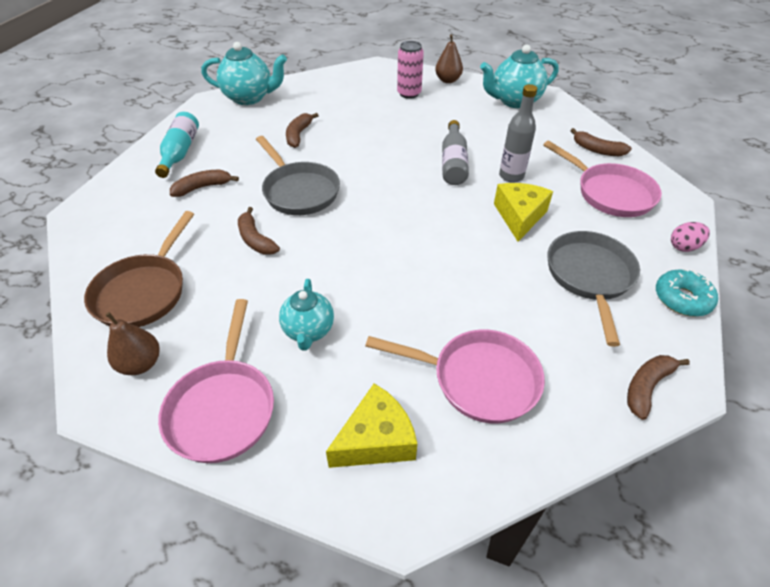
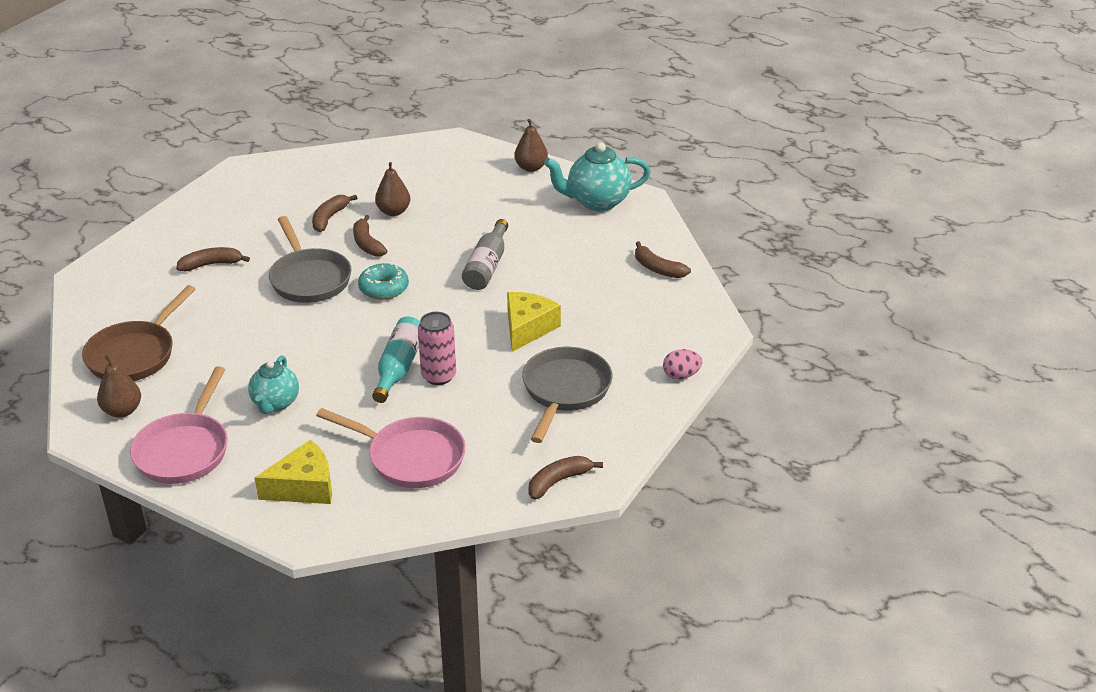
camera: 10 degrees right, 10 degrees down
(180, 152) = (197, 224): turquoise bottle -> turquoise bottle (399, 367)
(249, 98) = (288, 168): turquoise teapot -> none
(255, 239) = (251, 321): brown banana -> brown banana (367, 244)
(352, 124) = (393, 212): none -> brown pear
(409, 93) = (476, 180): pink can -> pink can (438, 376)
(511, 176) = (543, 287): grey bottle -> none
(610, 193) = (640, 316): pink pan -> none
(682, 299) = (643, 420): turquoise donut -> turquoise donut (384, 288)

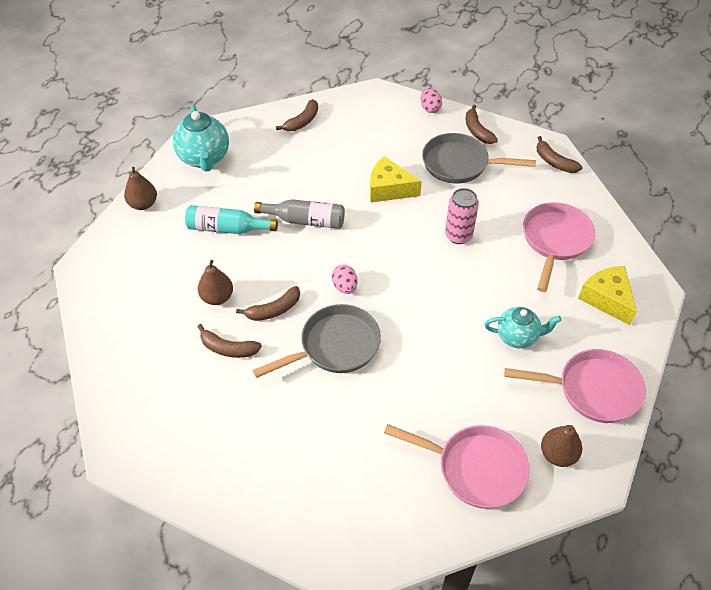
camera: 95 degrees left, 15 degrees up
(135, 354) = (475, 468): brown pan -> pink pan
(211, 264) = (317, 438): brown banana -> brown banana (477, 131)
(384, 288) = (345, 287): turquoise donut -> pink egg
(399, 367) = (453, 261): turquoise bottle -> turquoise bottle (227, 228)

